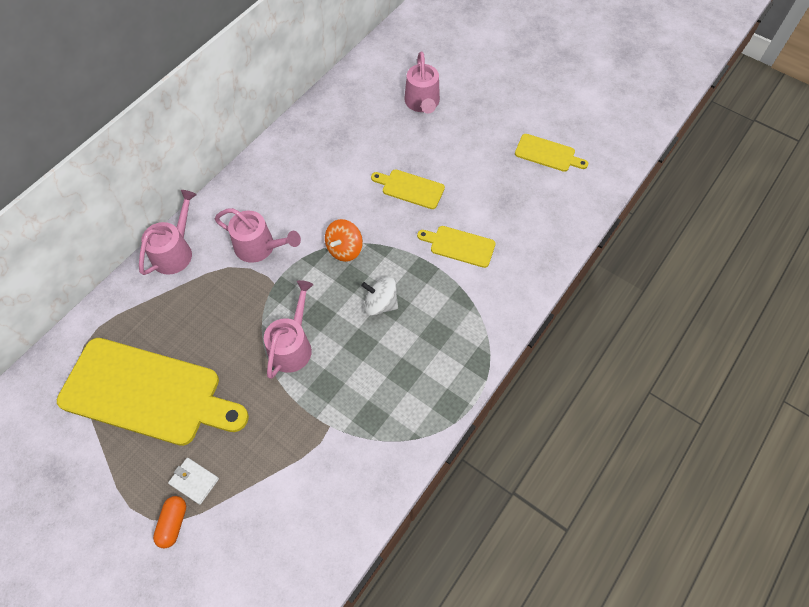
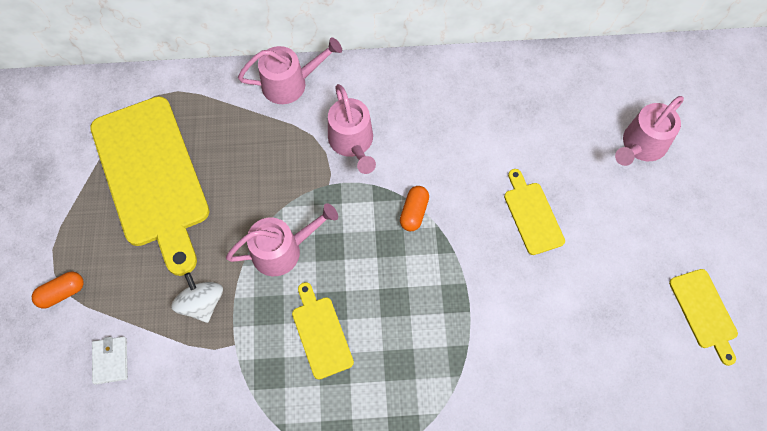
camera: 50 degrees right, 5 degrees up
(194, 481) = (107, 278): white wallet -> white wallet (111, 360)
(344, 249) = (414, 212): orange spinning top -> orange capsule
(380, 304) = (386, 290): white spinning top -> white spinning top (202, 303)
(459, 246) = (511, 311): yellow cutting board -> yellow cutting board (321, 333)

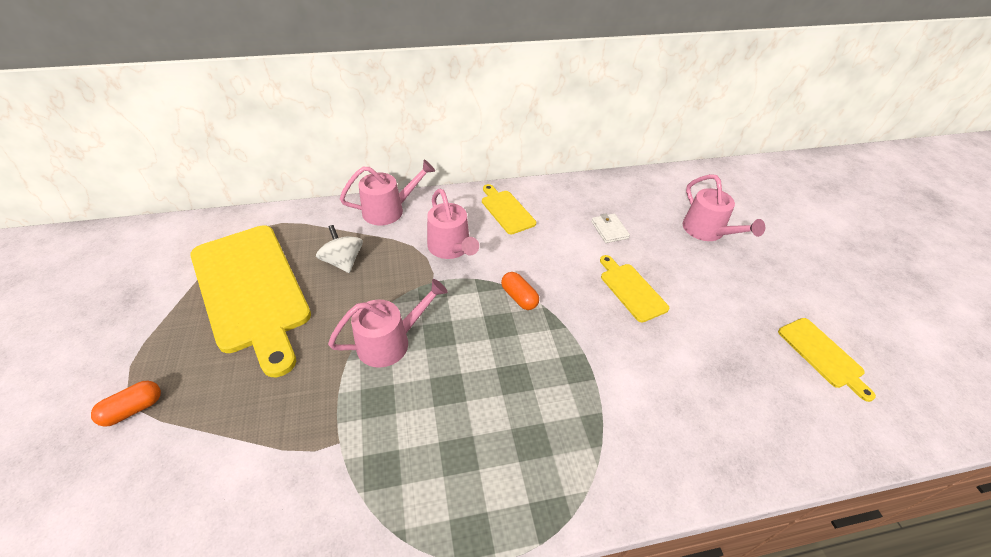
camera: 10 degrees left, 20 degrees down
(111, 360) = (183, 479): white wallet -> white wallet (609, 230)
(202, 303) = (301, 402): white spinning top -> white spinning top (343, 262)
(321, 333) = (439, 419): yellow cutting board -> yellow cutting board (506, 210)
(414, 212) = (519, 297): orange capsule -> orange capsule turned 45 degrees counterclockwise
(641, 146) = (707, 231): pink watering can -> pink watering can turned 60 degrees counterclockwise

